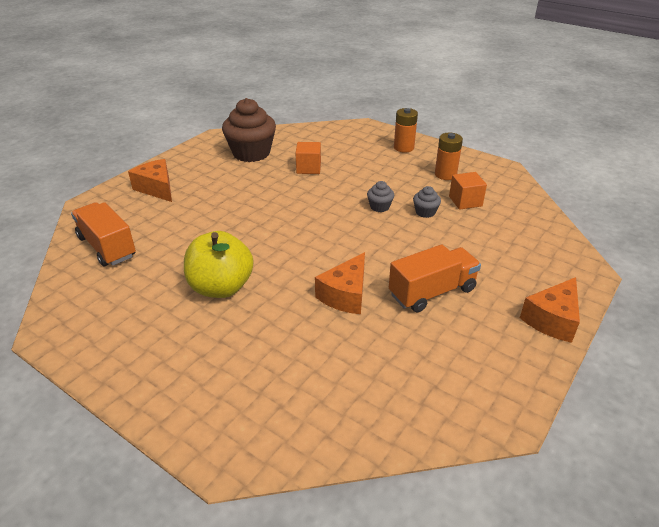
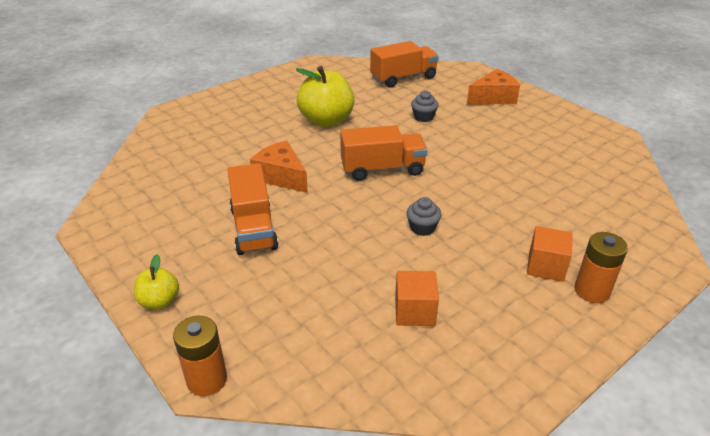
camera: 105 degrees right, 0 degrees up
(251, 153) = (570, 153): brown cupcake -> none
(307, 235) = (382, 169): none -> orange truck
(308, 168) = (528, 189): orange cube -> orange cube (546, 266)
(425, 212) = (398, 263): grey cupcake -> grey cupcake (423, 117)
(445, 174) = (496, 314): orange battery -> orange battery (207, 379)
(552, 319) = (159, 301): orange cheese -> yellow apple

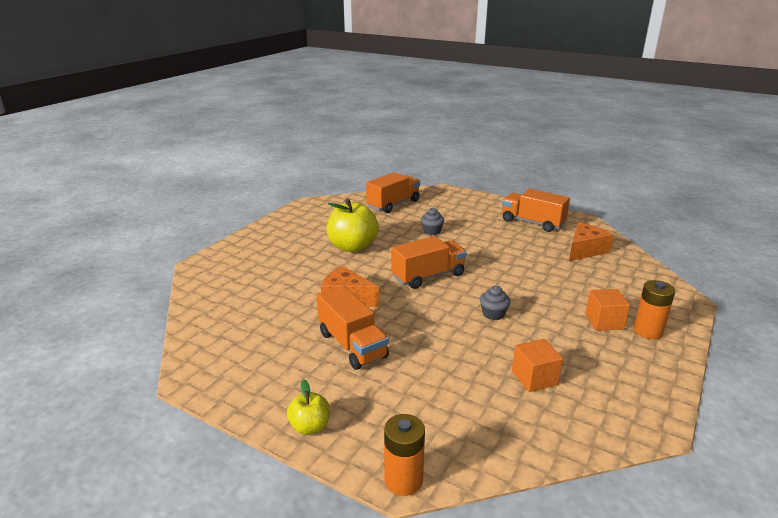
camera: 20 degrees left, 10 degrees down
(493, 98) = (475, 208): orange cheese -> orange cheese (585, 250)
(549, 127) = (532, 222): none -> orange truck

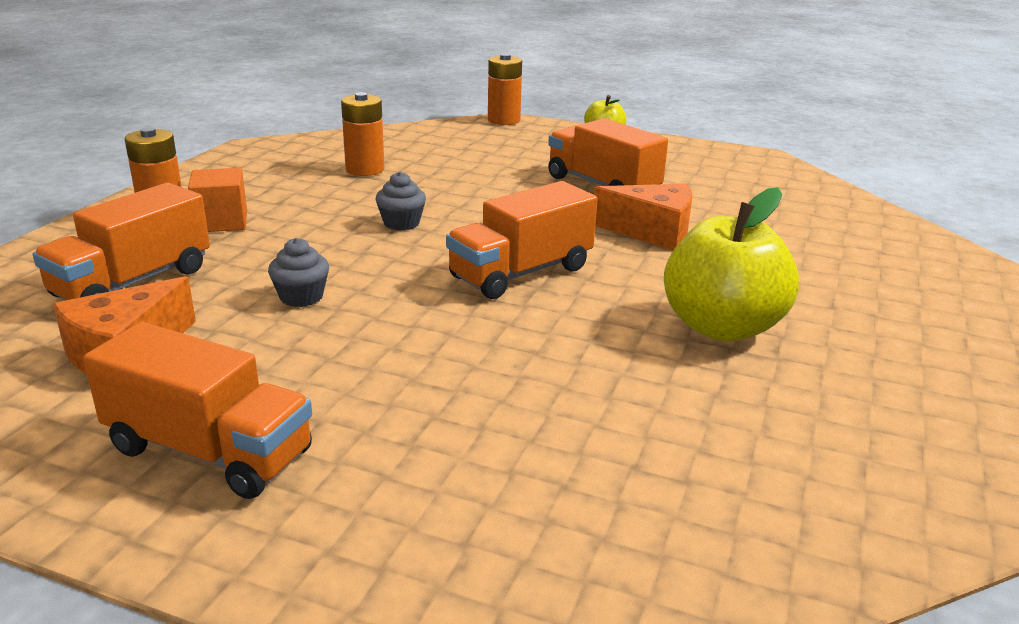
camera: 170 degrees right, 0 degrees up
(393, 204) = (719, 515): orange truck -> orange truck (133, 282)
(432, 231) = (540, 390): grey cupcake -> grey cupcake (301, 297)
(534, 378) = (365, 169): orange cube -> orange battery

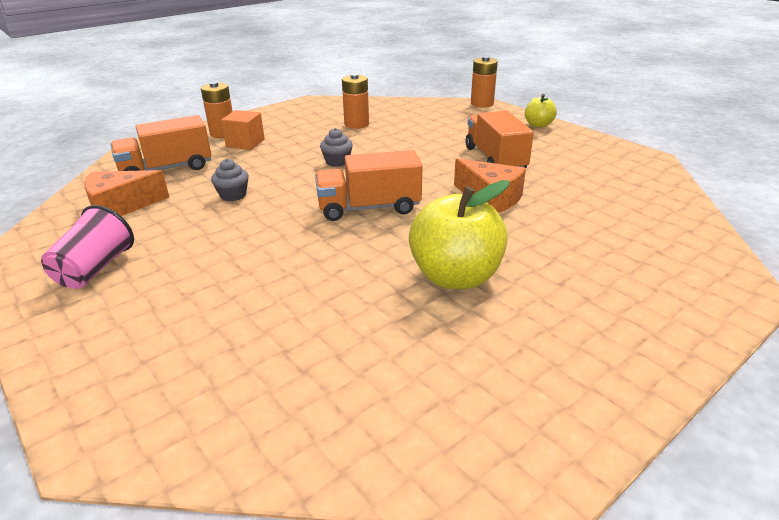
camera: 30 degrees right, 5 degrees up
(209, 451) = (95, 269): orange truck -> pink cup

